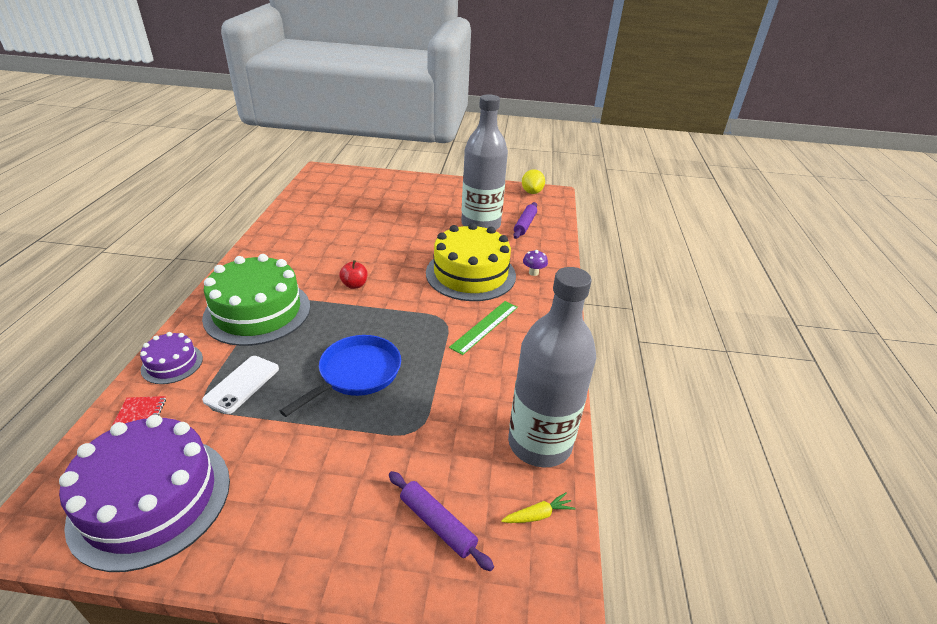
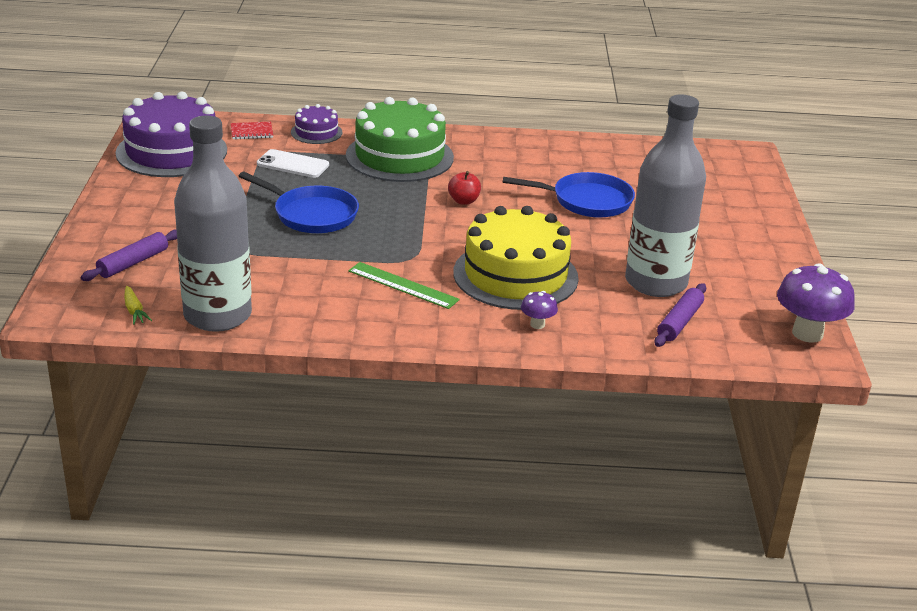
camera: 85 degrees right, 5 degrees down
(370, 233) = (587, 201): none -> blue pan
(525, 224) = (679, 322): purple rolling pin -> purple rolling pin turned 75 degrees counterclockwise
(532, 192) = (807, 333): yellow lemon -> purple mushroom

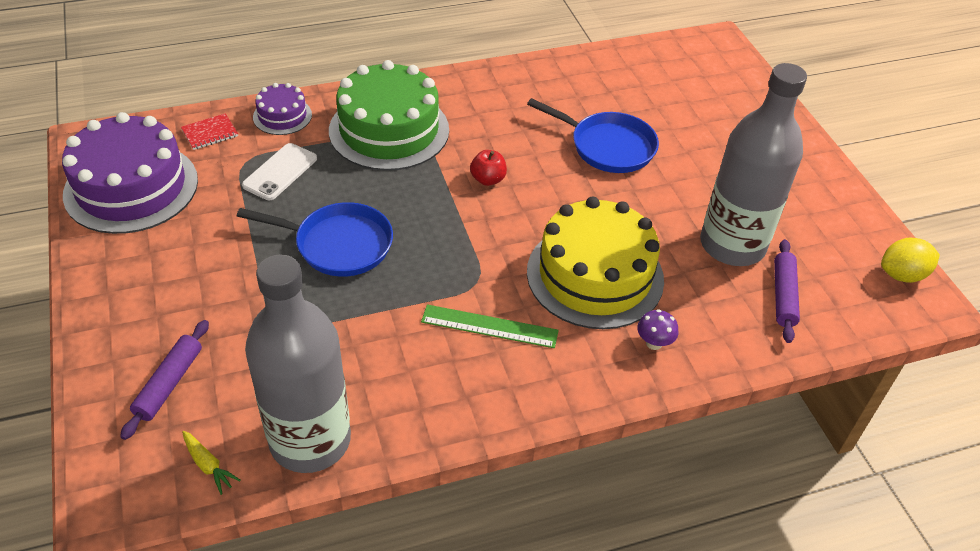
camera: 20 degrees left, 15 degrees up
(293, 164) = (280, 172): white phone -> white phone turned 60 degrees counterclockwise
(587, 201) = (608, 146): blue pan -> blue pan turned 45 degrees clockwise
(807, 333) = (902, 275): purple mushroom -> yellow lemon

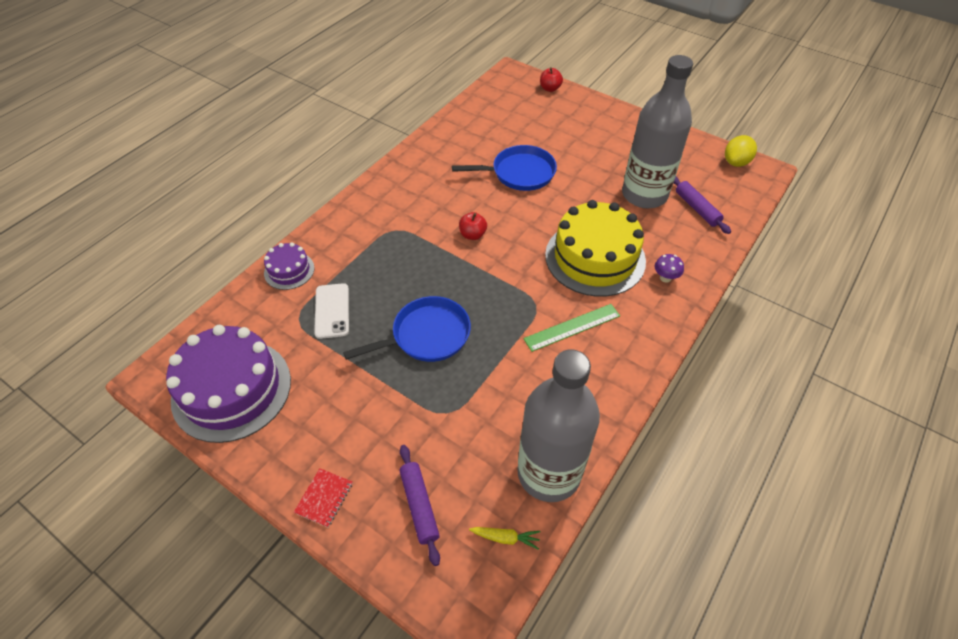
camera: 35 degrees left, 5 degrees up
(210, 133) = (248, 313): red notebook -> red notebook (324, 498)
(389, 130) = (375, 238): green cake -> none
(746, 78) = (550, 88): none -> red apple

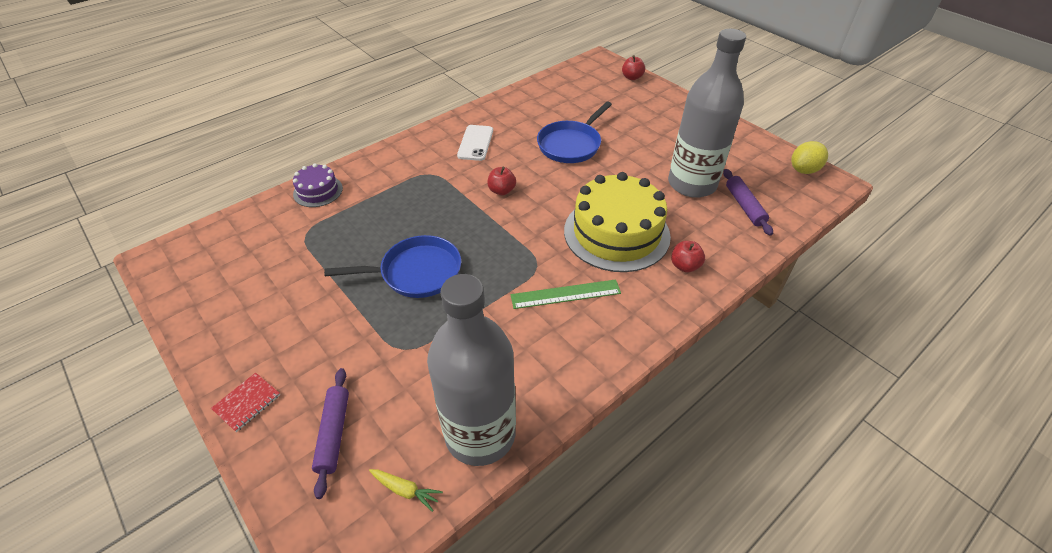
camera: 15 degrees right, 5 degrees down
(231, 389) = (215, 283): purple cake -> none
(332, 311) = (339, 233): white phone -> white phone (475, 143)
(519, 173) = (571, 144): blue pan -> blue pan turned 120 degrees clockwise
(665, 278) = (685, 266): purple mushroom -> red apple

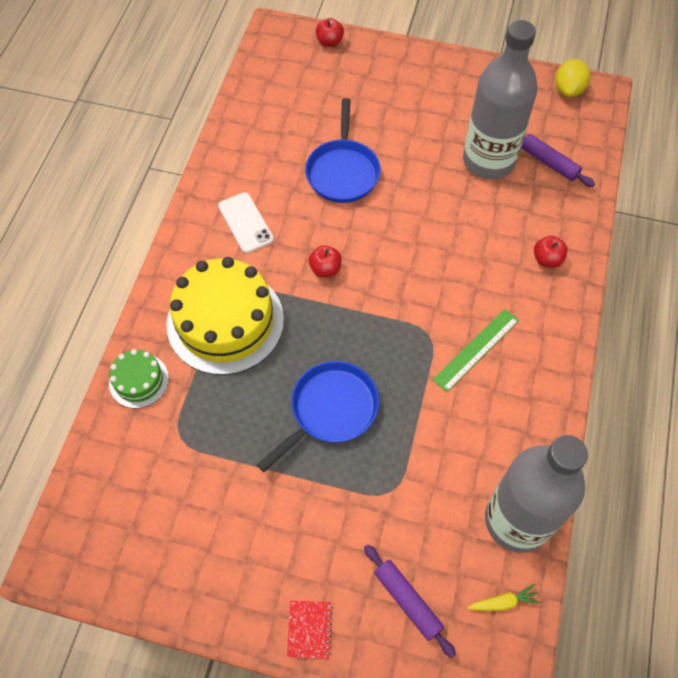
camera: 35 degrees left, 15 degrees up
(318, 191) = (139, 380): purple cake -> green cake
(616, 233) = (467, 257): yellow cake -> yellow cake (225, 321)

